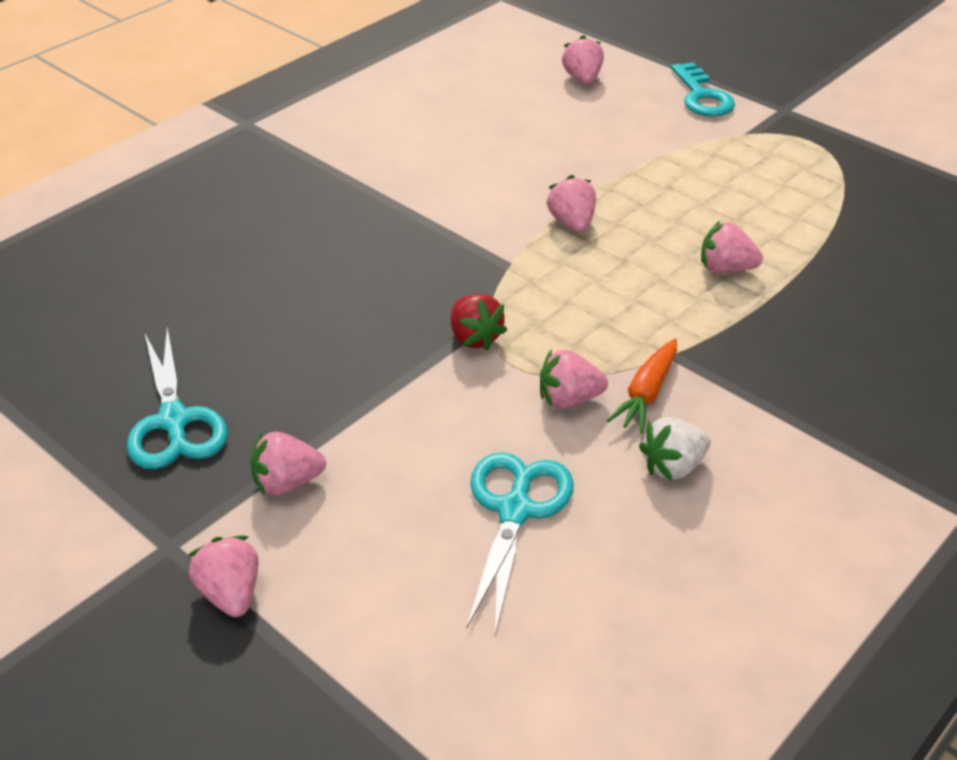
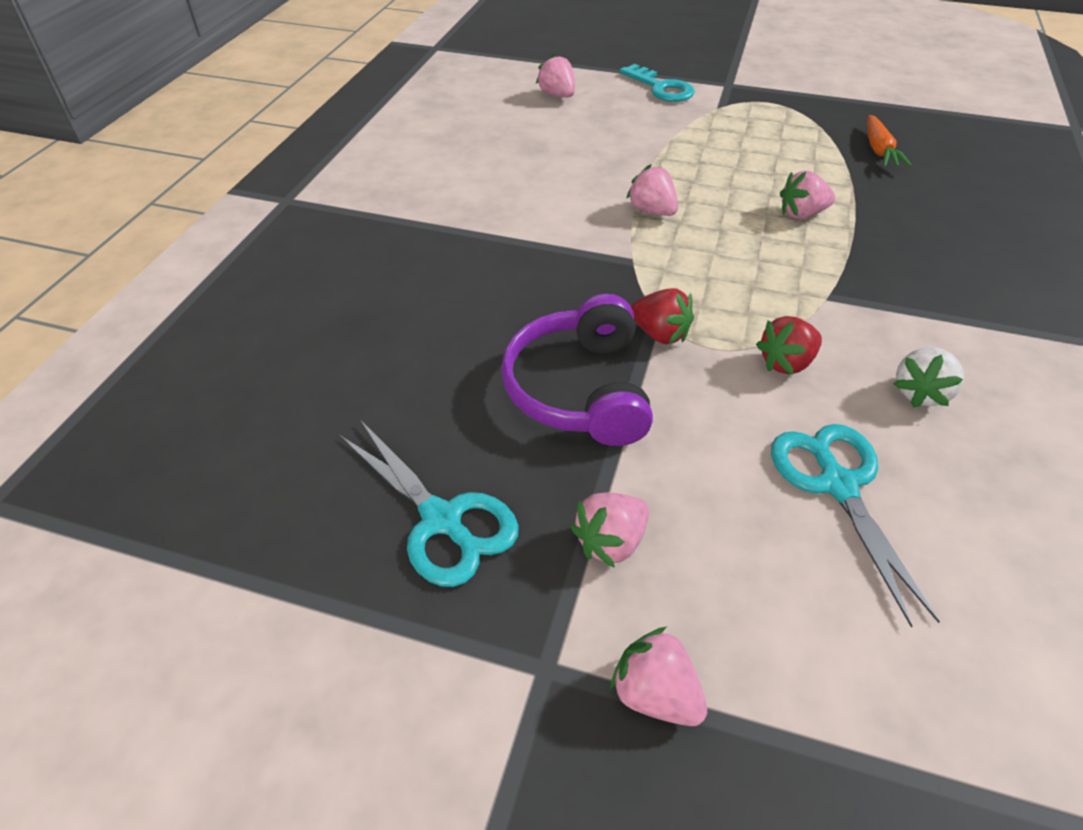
camera: 25 degrees left, 5 degrees up
(363, 361) = (580, 389): none -> purple headphones
(569, 399) = (786, 363): pink strawberry -> red strawberry
(646, 394) = (841, 336): orange carrot -> orange carrot (879, 150)

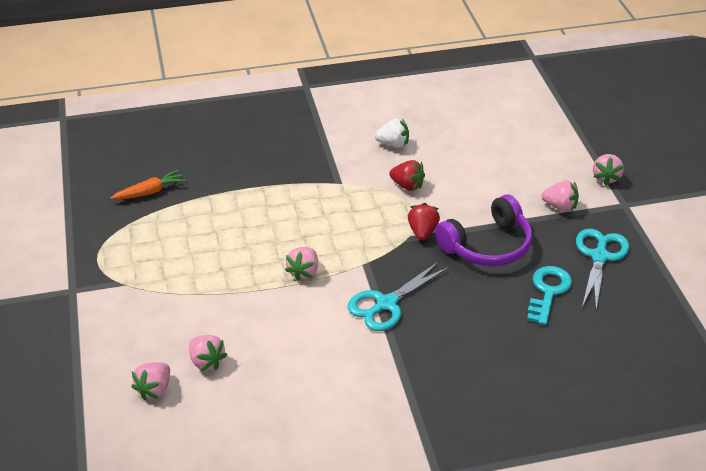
camera: 120 degrees left, 5 degrees down
(661, 88) = (103, 327): turquoise key -> turquoise key (548, 291)
(802, 214) = (260, 208): pink strawberry -> pink strawberry (206, 361)
(837, 485) = (472, 157): turquoise scissors -> turquoise scissors (386, 304)

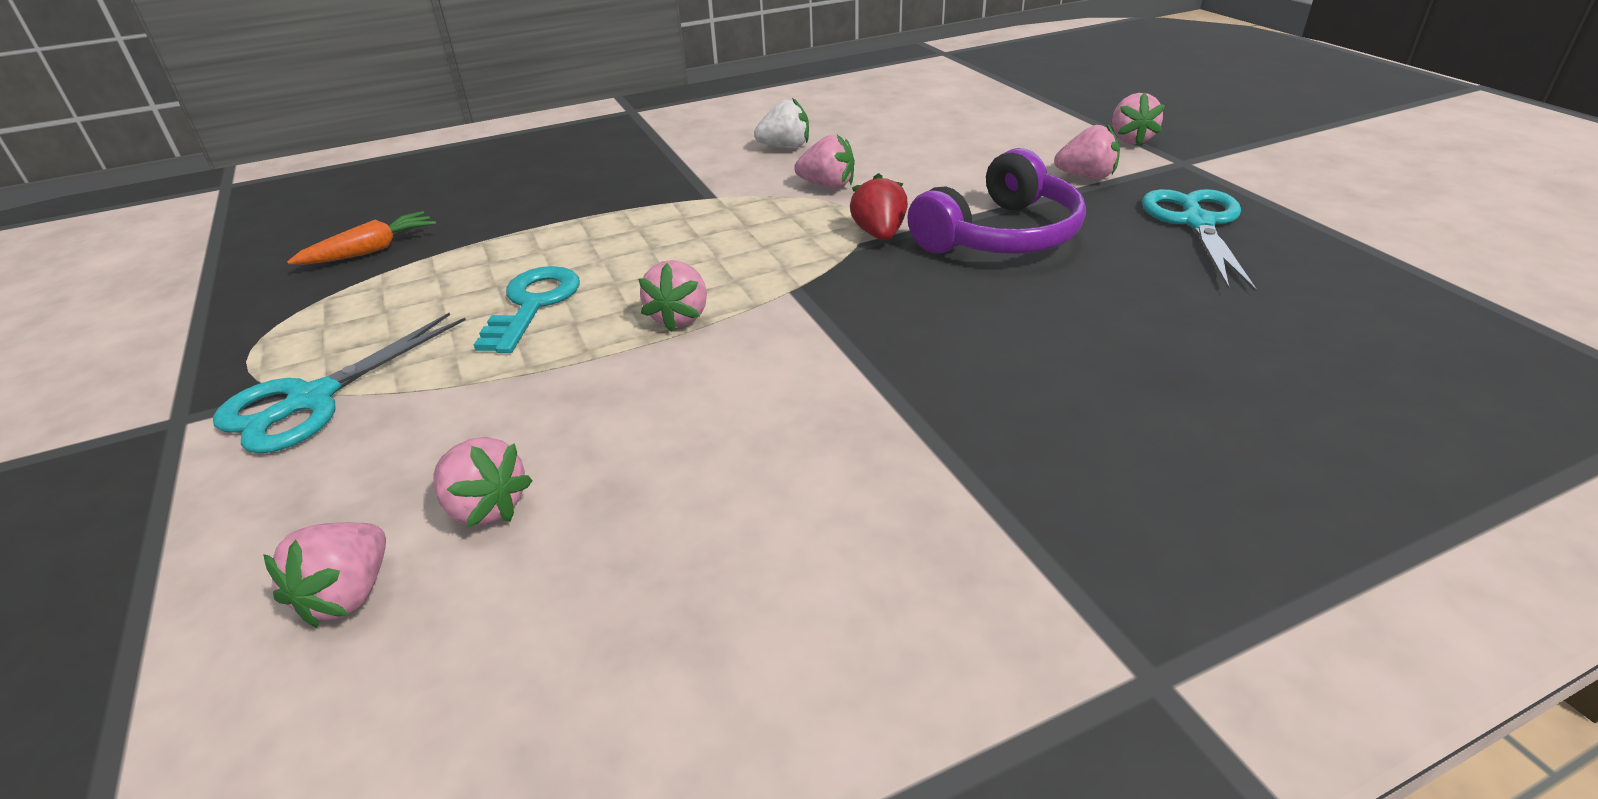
camera: 10 degrees left, 5 degrees down
(386, 304) = (859, 341): turquoise scissors -> turquoise scissors (312, 400)
(407, 185) = (827, 185): red strawberry -> pink strawberry
(548, 291) = (1147, 278): turquoise key -> turquoise key (533, 304)

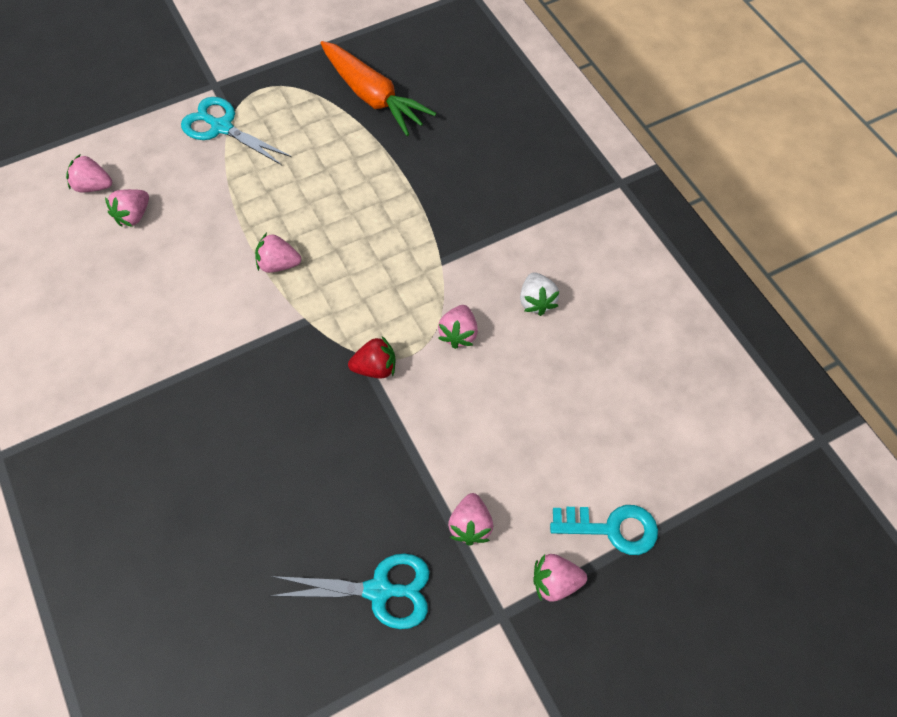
camera: 85 degrees right, 25 degrees up
(370, 250) = (373, 96): orange carrot -> orange carrot, size x1.83
(533, 304) = (301, 192): turquoise key -> turquoise key (612, 528)
(1000, 235) = (368, 445): purple headphones -> none

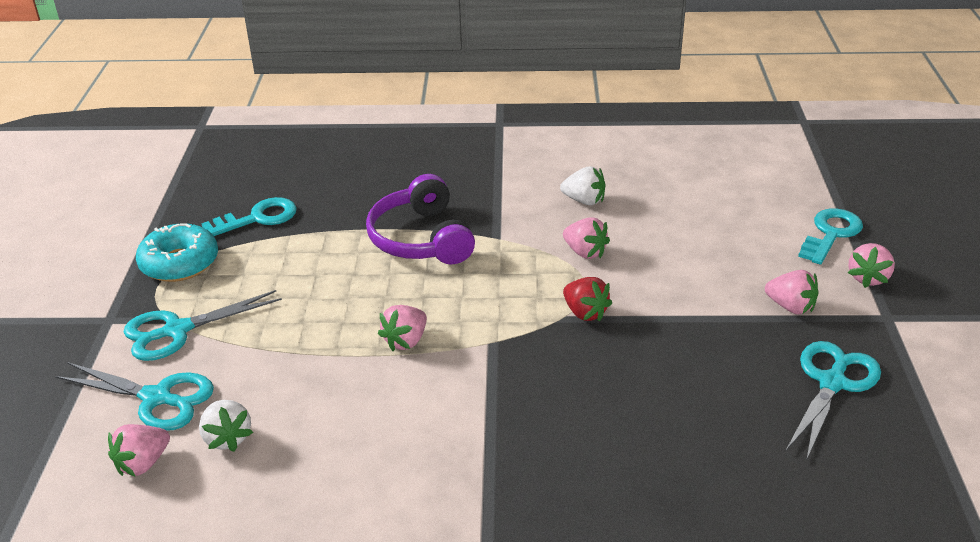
camera: 60 degrees left, 25 degrees down
(134, 216) = (227, 438): pink strawberry -> white strawberry
(152, 157) = (157, 398): none -> turquoise scissors
(293, 84) = (179, 263): none -> turquoise donut
(373, 96) = (258, 218): orange carrot -> turquoise key
(375, 368) = (585, 313): red strawberry -> red strawberry turned 120 degrees clockwise
(409, 211) = (421, 238): none -> purple headphones

